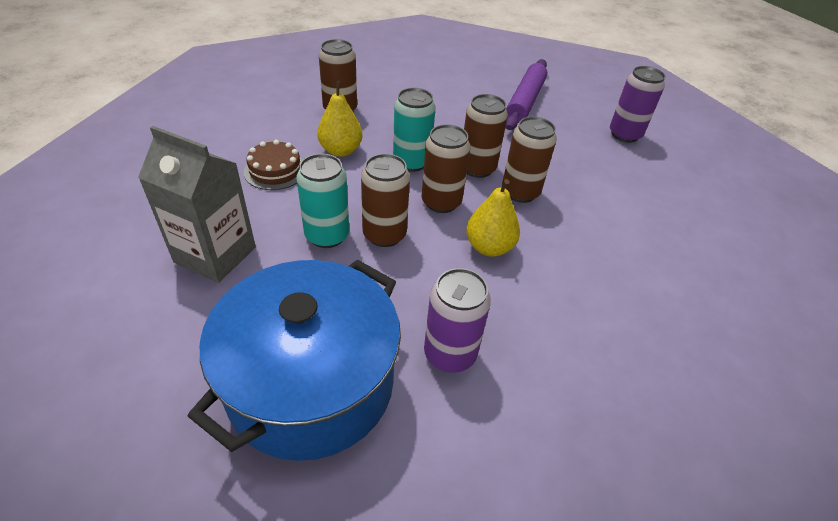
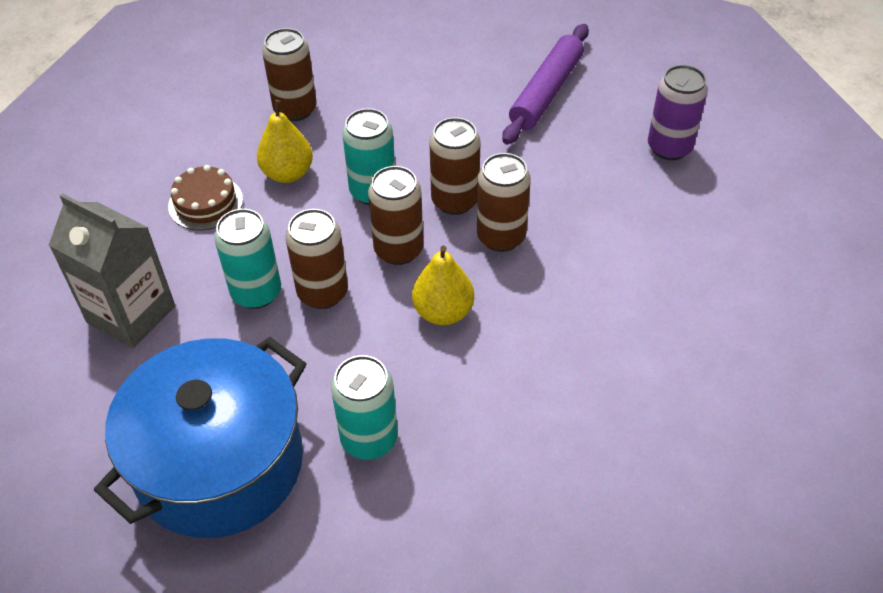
camera: 10 degrees right, 5 degrees up
(450, 354) = (369, 439): purple can -> turquoise can

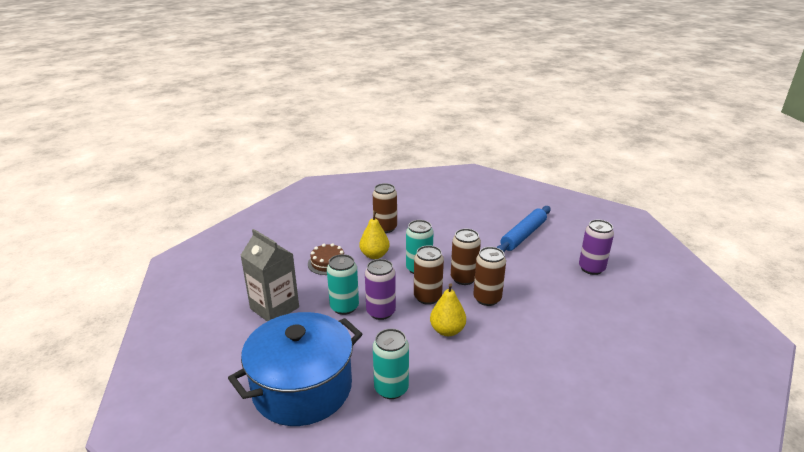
camera: 10 degrees right, 20 degrees down
(323, 293) = (381, 312): brown can -> purple can
(546, 92) = (523, 235): purple rolling pin -> blue rolling pin

